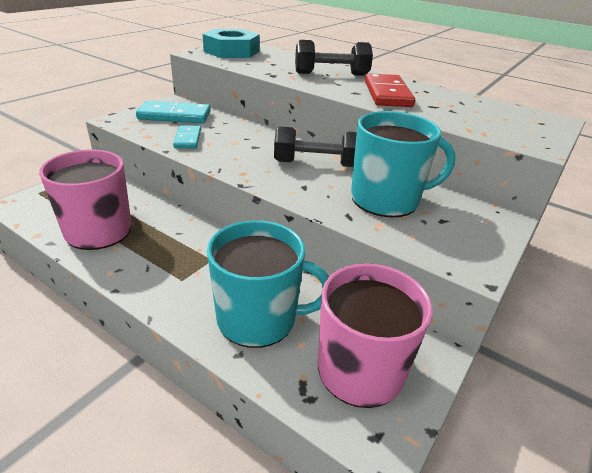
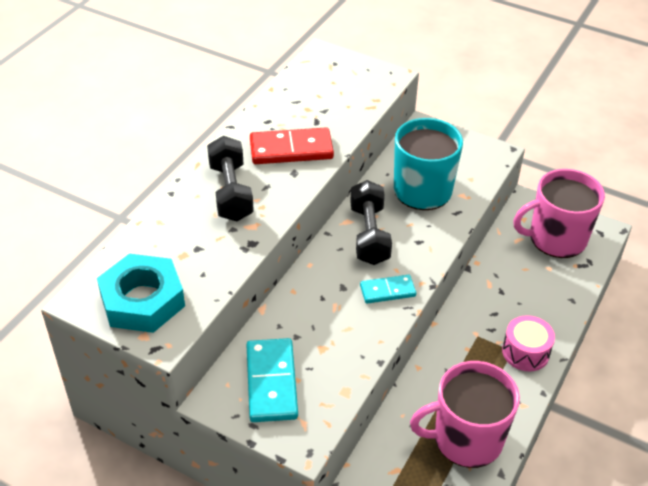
camera: 95 degrees left, 10 degrees up
(174, 289) = (525, 352): none -> pink drum
(188, 139) = (342, 350): turquoise domino -> turquoise domino (387, 291)
(259, 318) = (535, 293): turquoise mug -> none

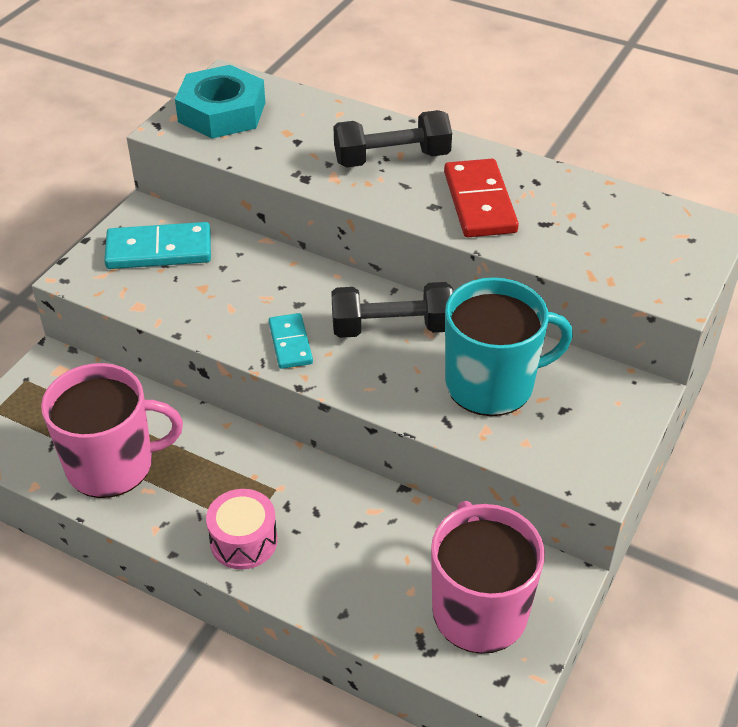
camera: 90 degrees right, 0 degrees up
(466, 439) = (112, 465): pink mug -> pink mug turned 90 degrees clockwise

